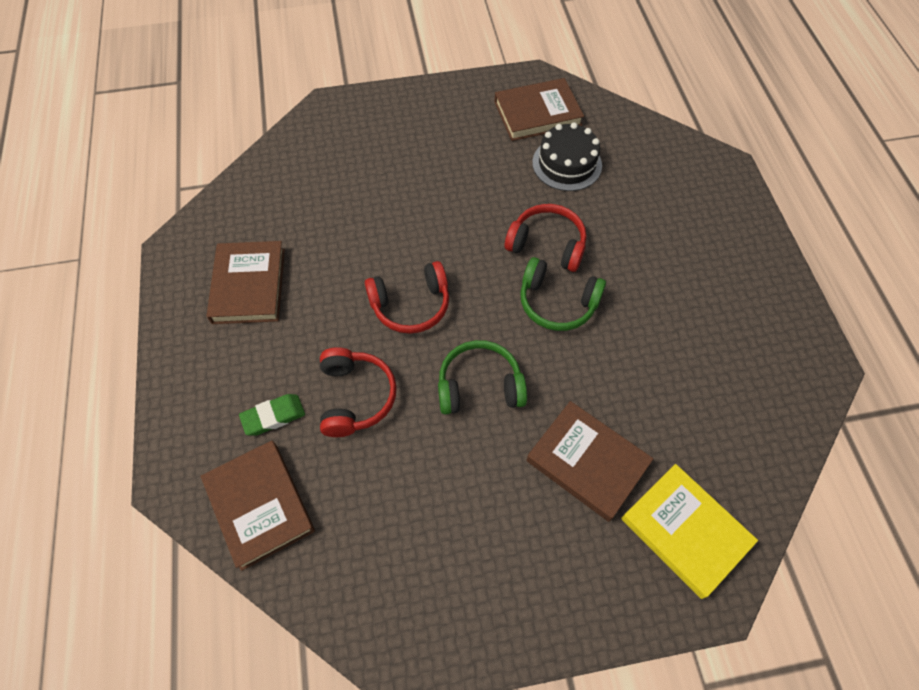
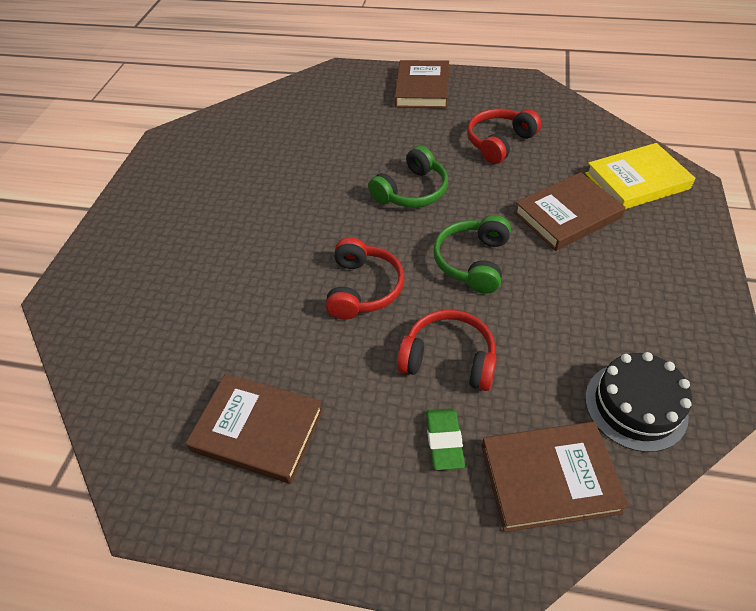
camera: 65 degrees left, 10 degrees down
(537, 113) = (206, 148): brown book -> brown book (422, 88)
(547, 245) = (350, 181): red headphones -> red headphones (499, 142)
(567, 164) = (274, 146): black cake -> black cake (635, 406)

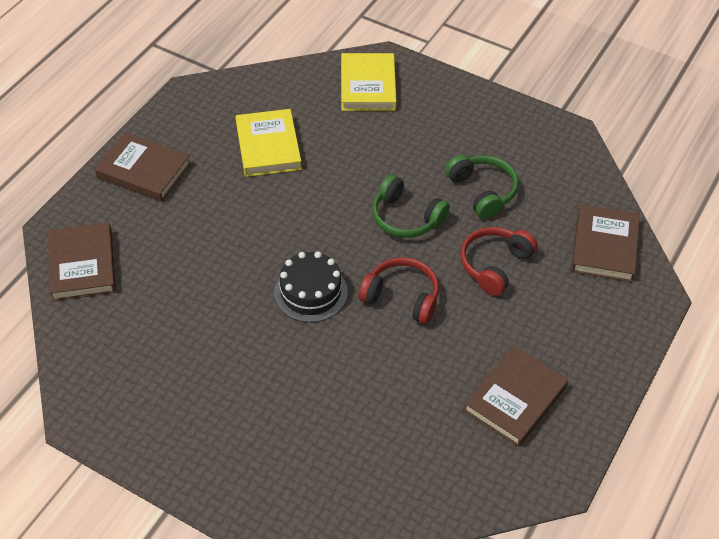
camera: 75 degrees left, 0 degrees up
(412, 191) = (299, 229): green headphones -> green headphones (482, 191)
(444, 440) = (560, 290): green eraser -> none
(499, 142) = (268, 146): red headphones -> yellow book
(567, 215) = (384, 142): brown book -> brown book (83, 265)
(635, 406) = (568, 183): black cake -> black cake (310, 292)

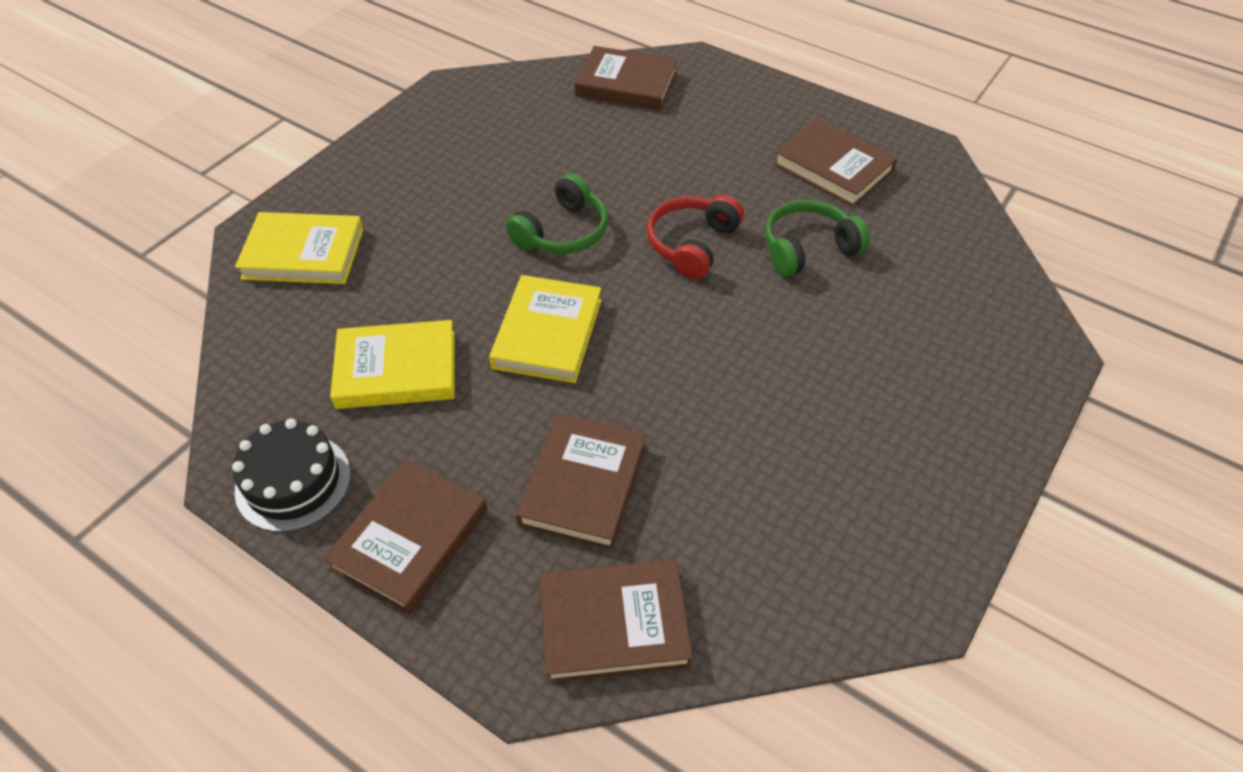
camera: 85 degrees left, 0 degrees up
(178, 245) = (583, 484): none -> brown book
(303, 217) = (547, 333): none -> yellow book
(310, 292) = (682, 330): black cake -> black cake (293, 482)
(482, 191) = (529, 163): green headphones -> green headphones (808, 248)
(494, 265) = (647, 164): red headphones -> none

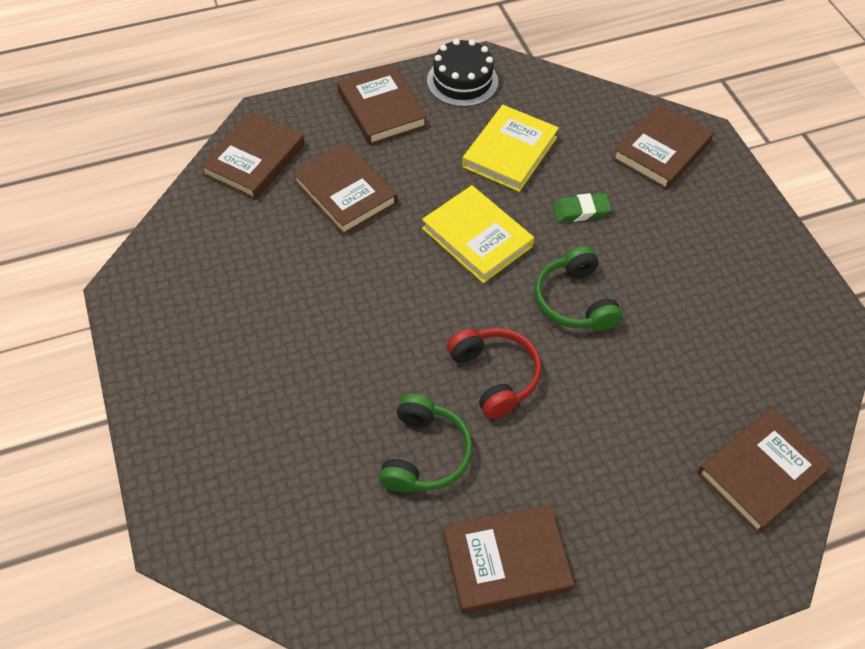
camera: 125 degrees right, 5 degrees up
(303, 253) = (662, 150): yellow book -> brown book
(443, 275) = (580, 211): none -> green eraser

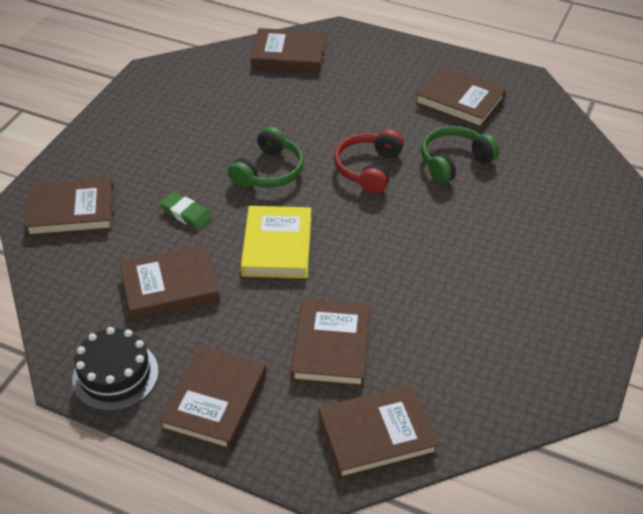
camera: 135 degrees left, 10 degrees down
(509, 152) = (170, 286): yellow book -> brown book

